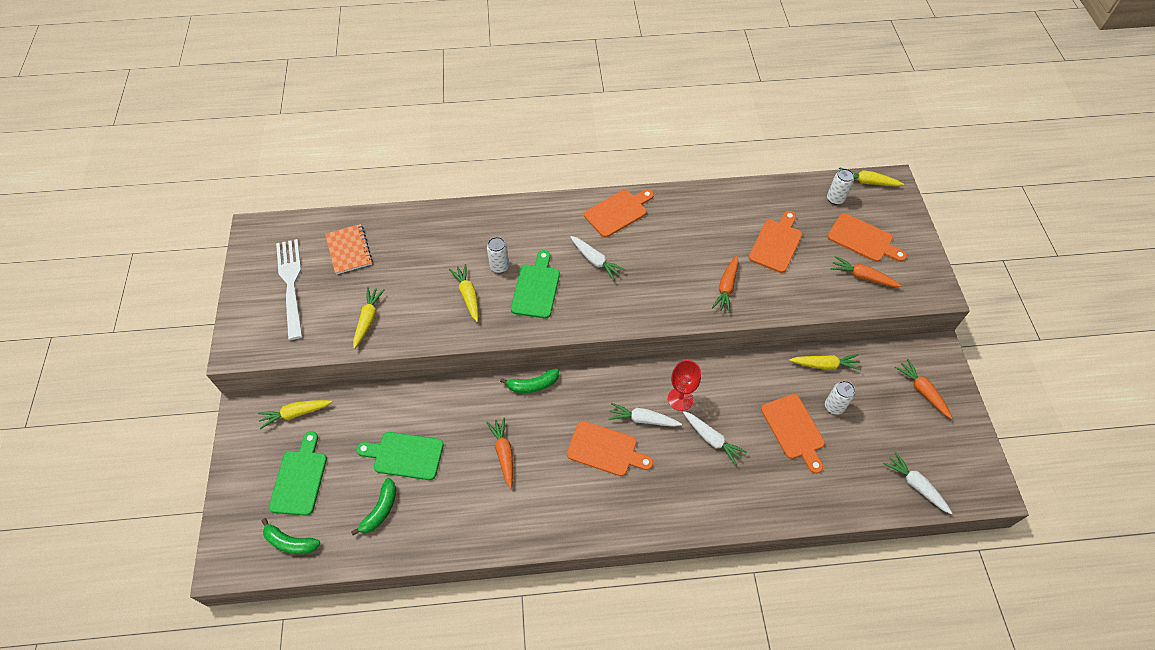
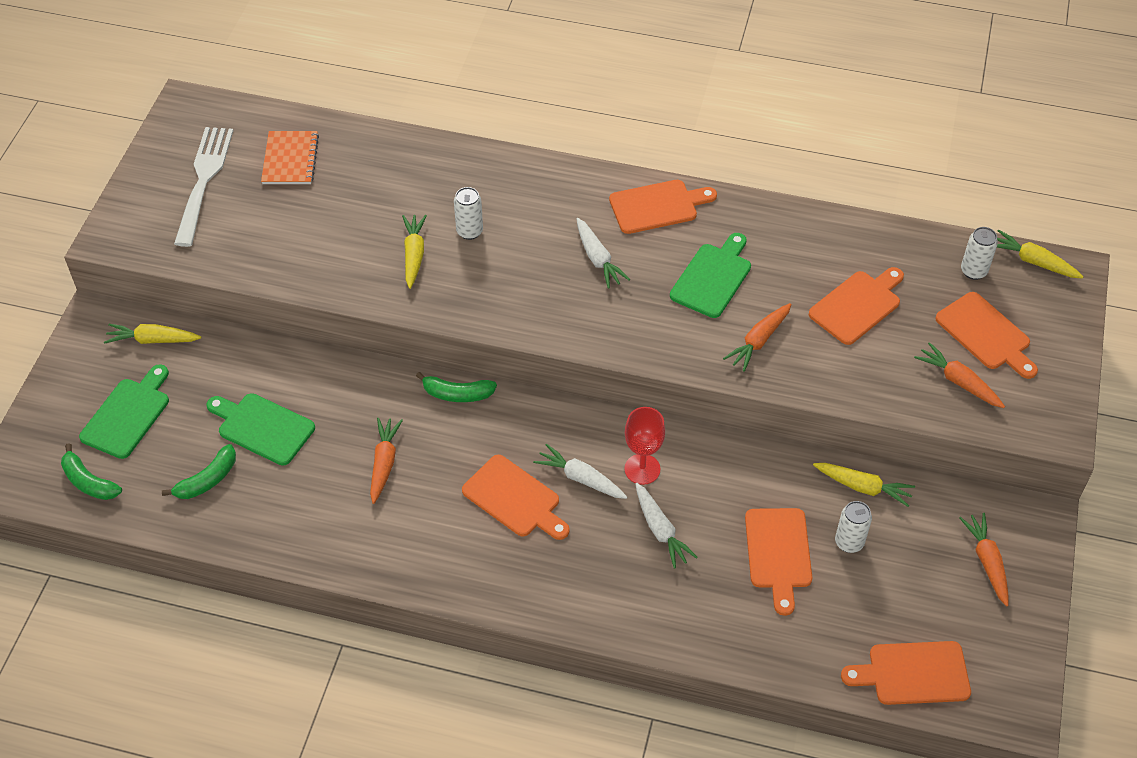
camera: 20 degrees right, 5 degrees down
(368, 319) = (278, 248): yellow carrot -> none
(536, 288) = (504, 271): green cutting board -> green cutting board (713, 278)
(916, 485) = (913, 673): white carrot -> orange cutting board

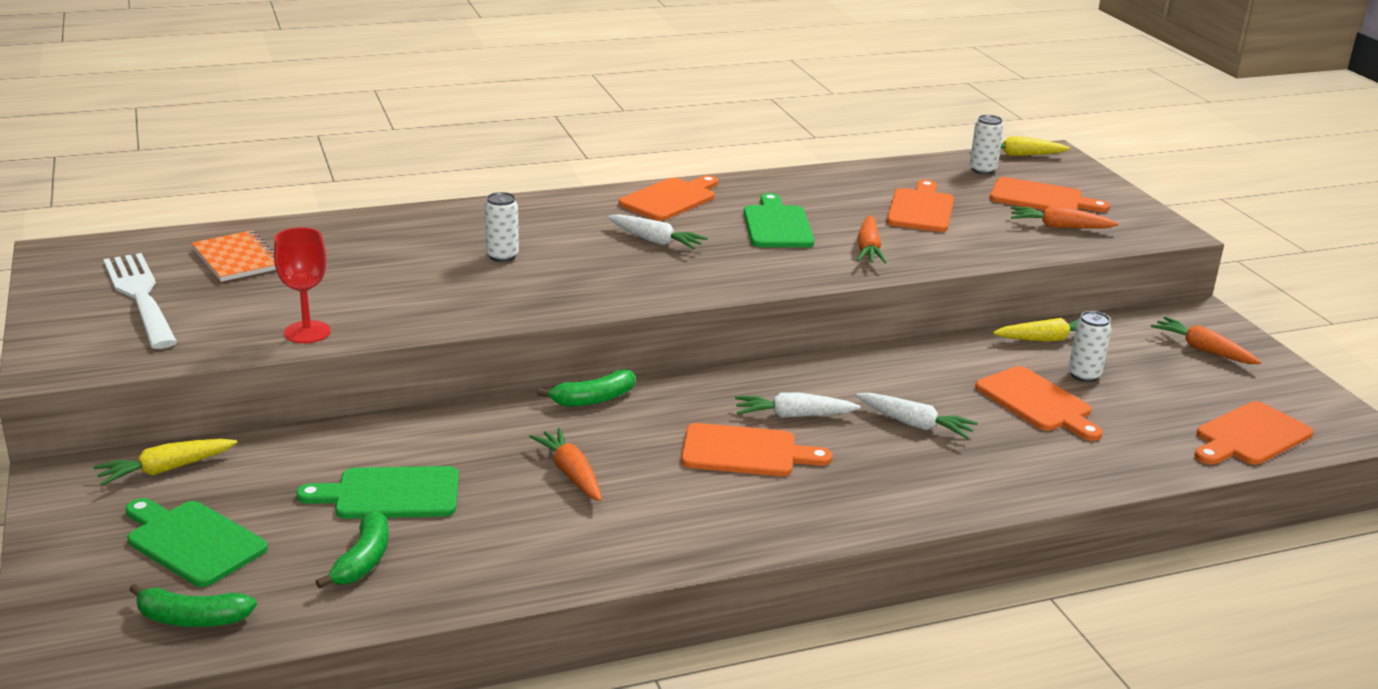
camera: 35 degrees left, 25 degrees down
(128, 415) = (192, 541): green cutting board -> green cutting board turned 45 degrees counterclockwise
(414, 255) = (459, 285): yellow carrot -> none
(642, 469) = (844, 390): red goblet -> red goblet (307, 332)

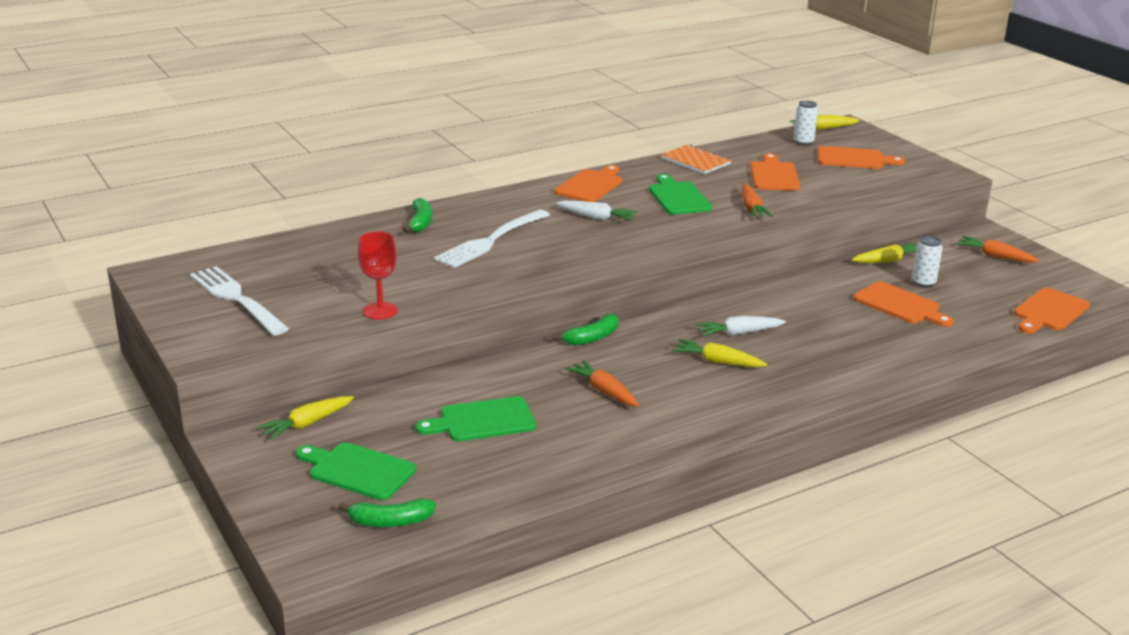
camera: 10 degrees left, 0 degrees up
(237, 259) = (292, 263): orange notebook -> orange notebook (695, 161)
(363, 560) = (489, 467): green banana -> green banana (420, 222)
(502, 256) = (491, 240): white can -> white fork
(745, 452) = (718, 362): orange cutting board -> yellow carrot
(914, 424) = (824, 329): white carrot -> none
(1059, 227) = (876, 179): orange carrot -> none

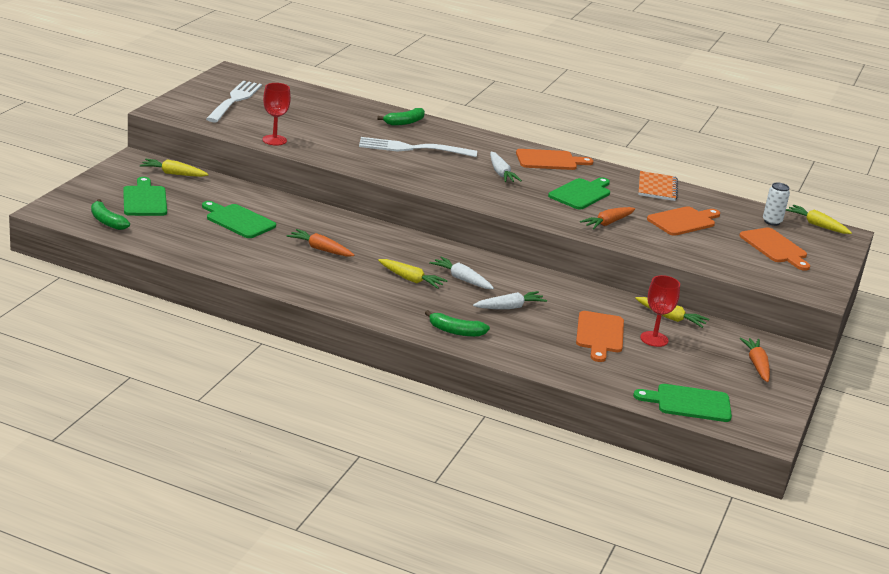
camera: 50 degrees right, 0 degrees up
(592, 338) = (382, 230): green banana -> green banana (456, 331)
(604, 391) = (320, 249): orange carrot -> orange carrot turned 75 degrees counterclockwise
(718, 362) = (410, 279): yellow carrot -> yellow carrot turned 135 degrees clockwise
(816, 330) = (509, 307): none -> white carrot
(923, 283) = (654, 339): white can -> red goblet
(1049, 311) = (689, 403): orange cutting board -> green cutting board

